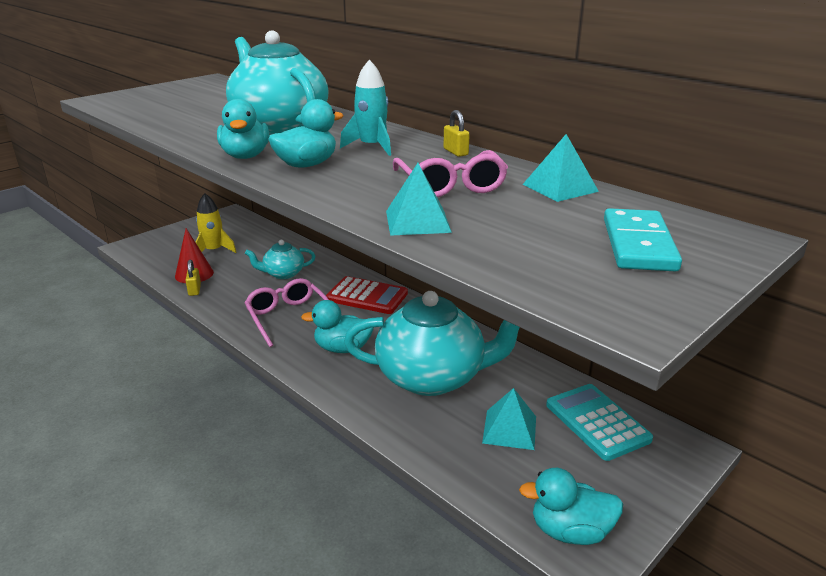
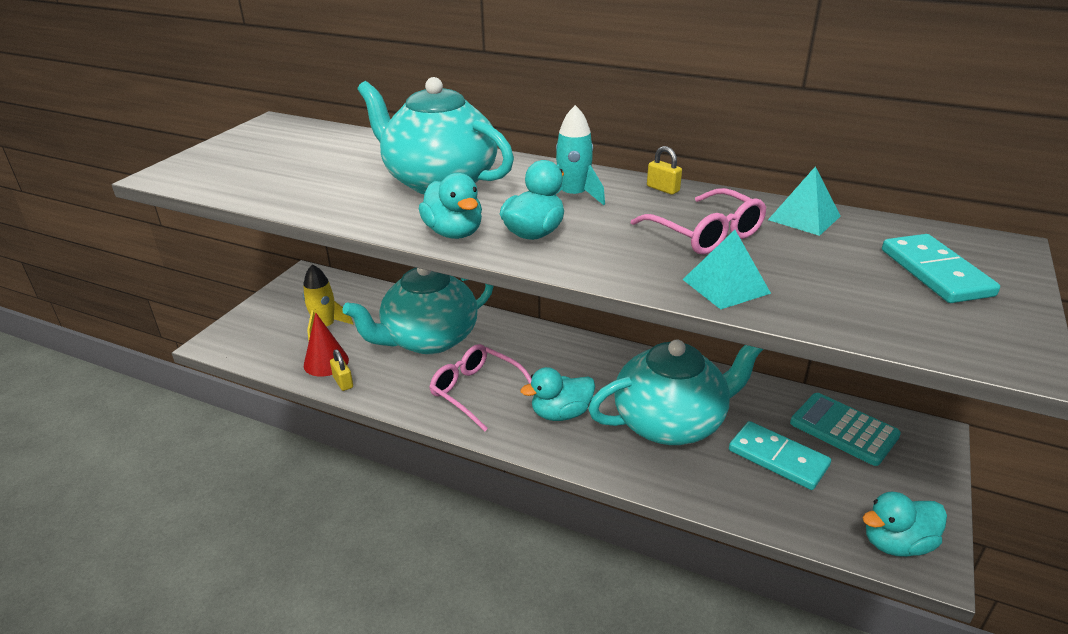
camera: 20 degrees left, 5 degrees up
(283, 274) = (429, 339): turquoise teapot -> turquoise teapot, size x2.05
(367, 296) = (539, 346): red calculator -> none
(509, 429) = (778, 458): turquoise pyramid -> turquoise domino

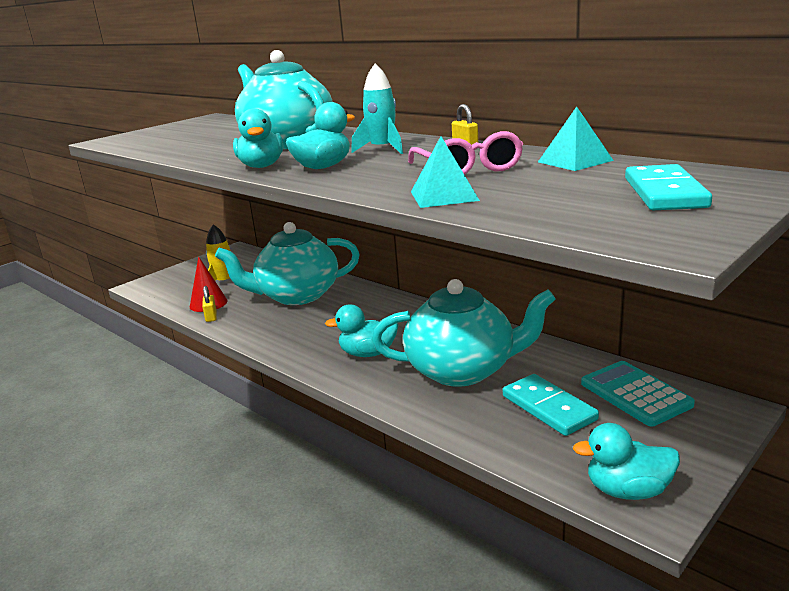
camera: 20 degrees right, 10 degrees down
(476, 391) = (308, 332): pink glasses -> none

